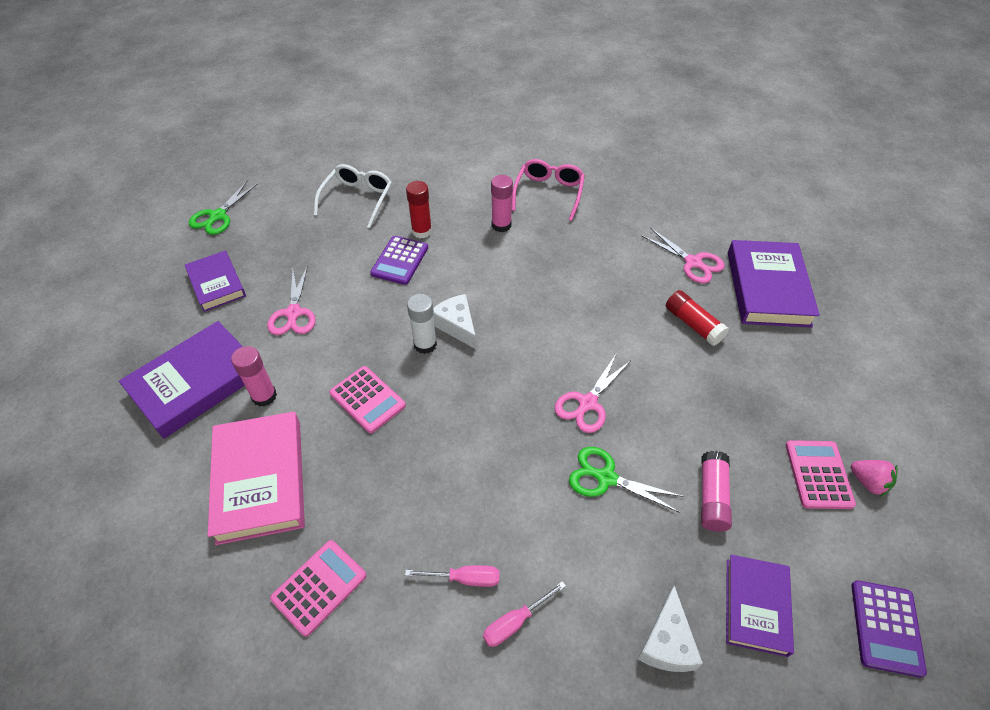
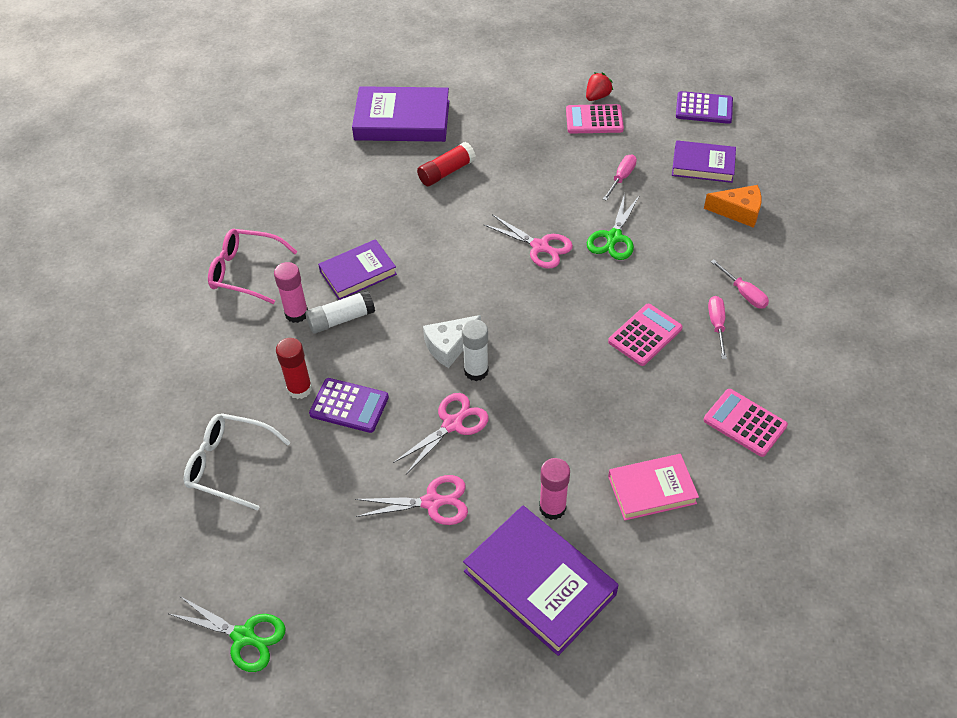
camera: 90 degrees left, 0 degrees up
(216, 284) = (381, 602): purple book -> purple book (358, 273)
(260, 480) = (652, 490): pink book -> pink book, size x0.63
(367, 399) = (549, 413): pink calculator -> pink calculator (645, 335)
(493, 252) = (341, 319): none -> white glue stick
(667, 642) = (738, 211): white cheese -> orange cheese
(693, 263) = (366, 164): pink scissors -> pink scissors (452, 424)
(712, 497) = (621, 178): pink glue stick -> pink screwdriver
(868, 482) = (597, 96): pink strawberry -> red strawberry

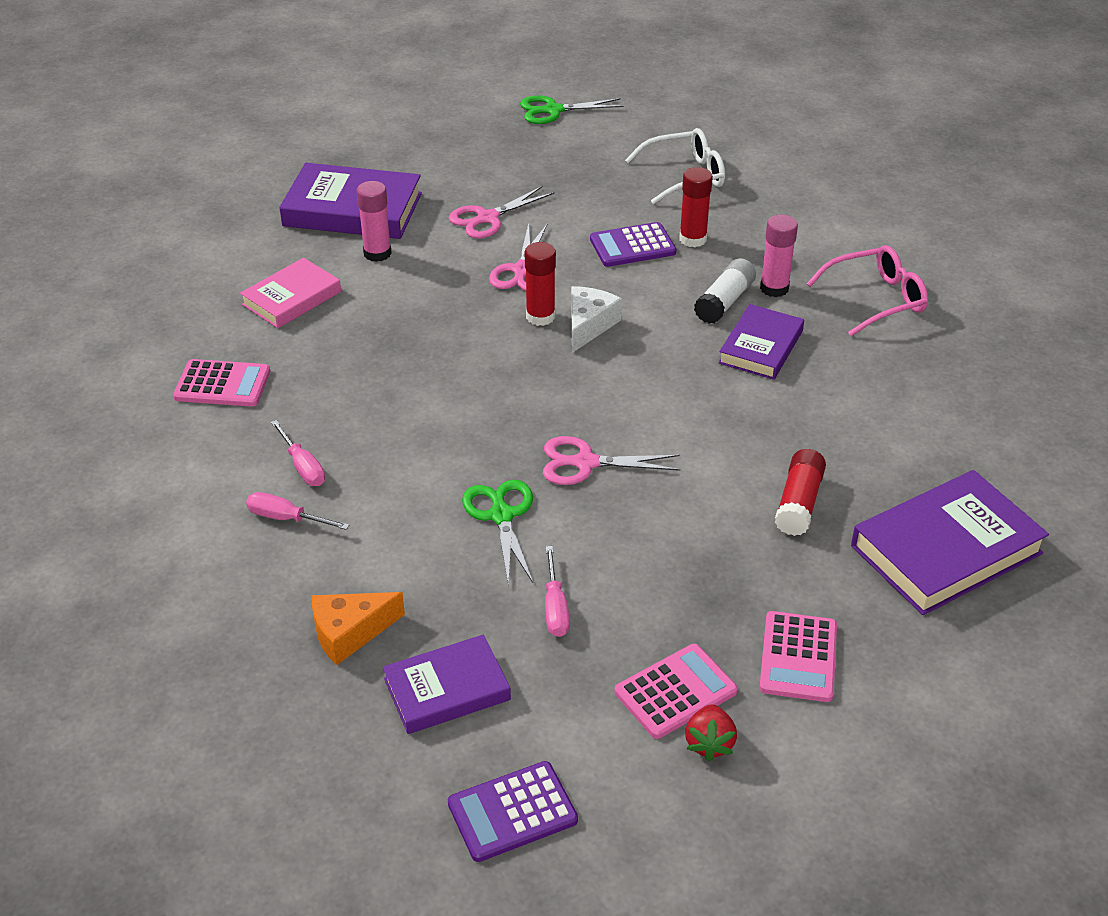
camera: 145 degrees right, 10 degrees down
(476, 371) = (540, 316): white glue stick -> red glue stick
(645, 335) = (383, 421): pink calculator -> pink calculator (798, 657)

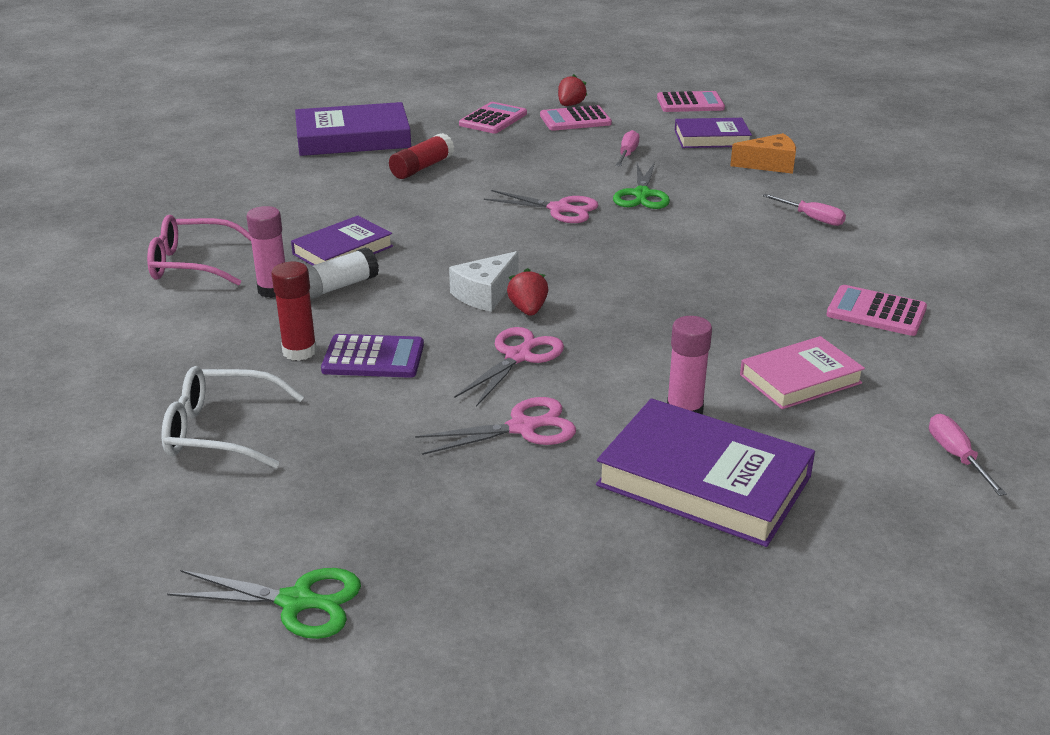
camera: 160 degrees left, 10 degrees down
(303, 466) = (796, 244): pink screwdriver -> pink screwdriver (956, 456)
(512, 812) = (690, 103): purple calculator -> pink calculator
(540, 316) = (528, 310): red glue stick -> red strawberry

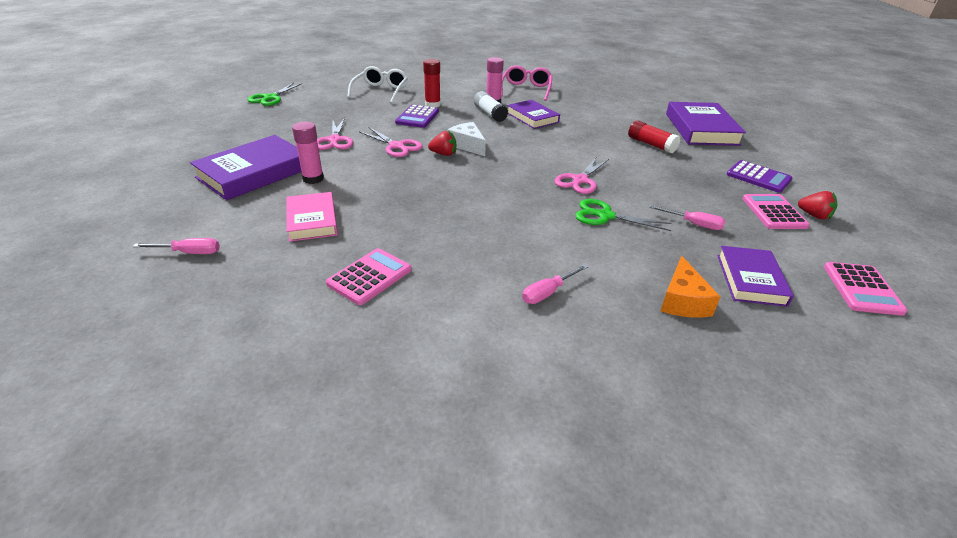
camera: 100 degrees right, 5 degrees up
(493, 119) = (758, 177): pink calculator -> purple calculator

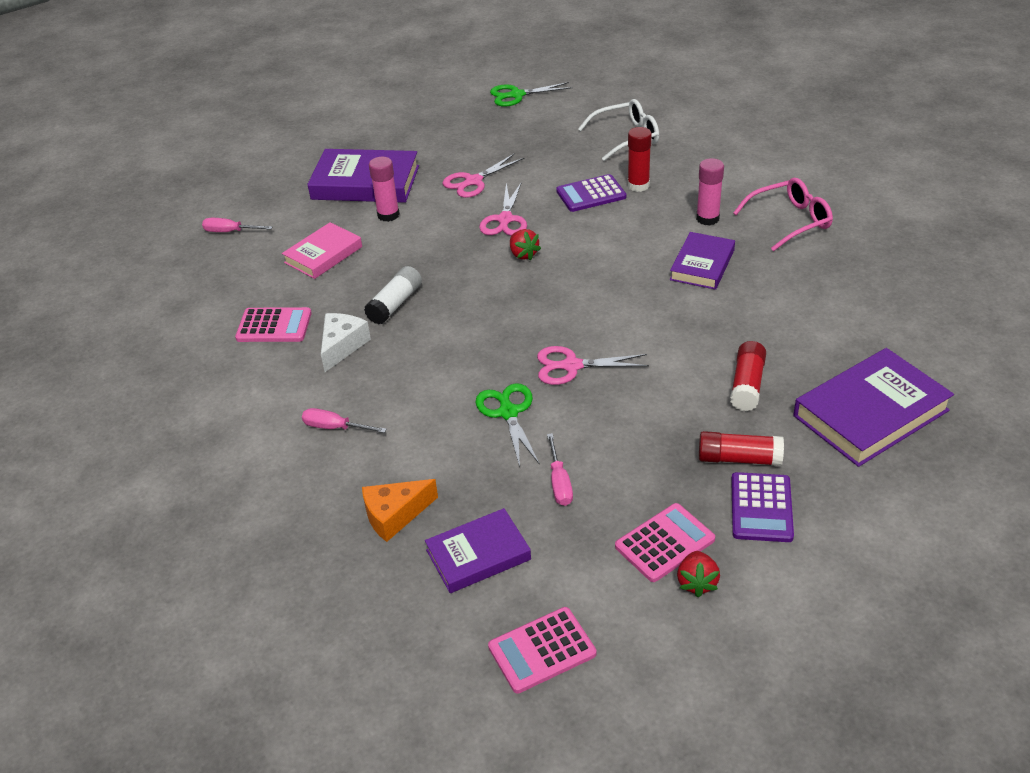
camera: 60 degrees right, 5 degrees up
(189, 253) = (230, 232): pink screwdriver -> pink screwdriver turned 135 degrees clockwise
(467, 145) = (562, 258): white cheese -> white cheese (342, 346)
(490, 114) = (669, 232): white glue stick -> white glue stick (395, 304)
(712, 168) = (739, 459): none -> red glue stick

